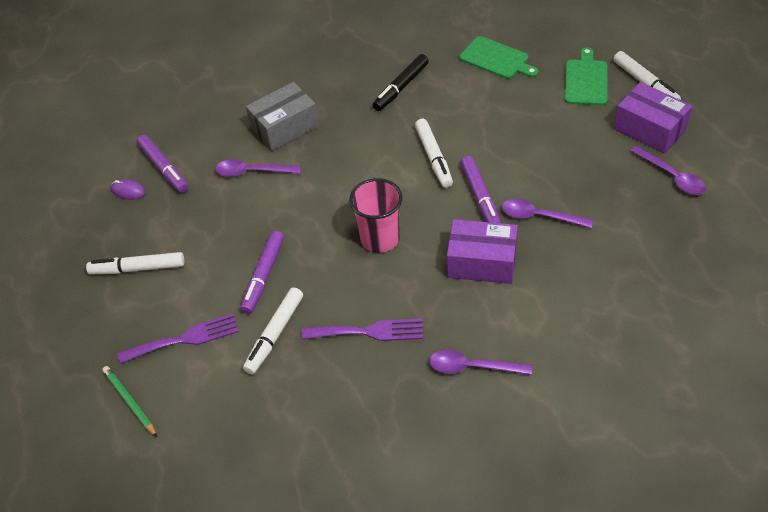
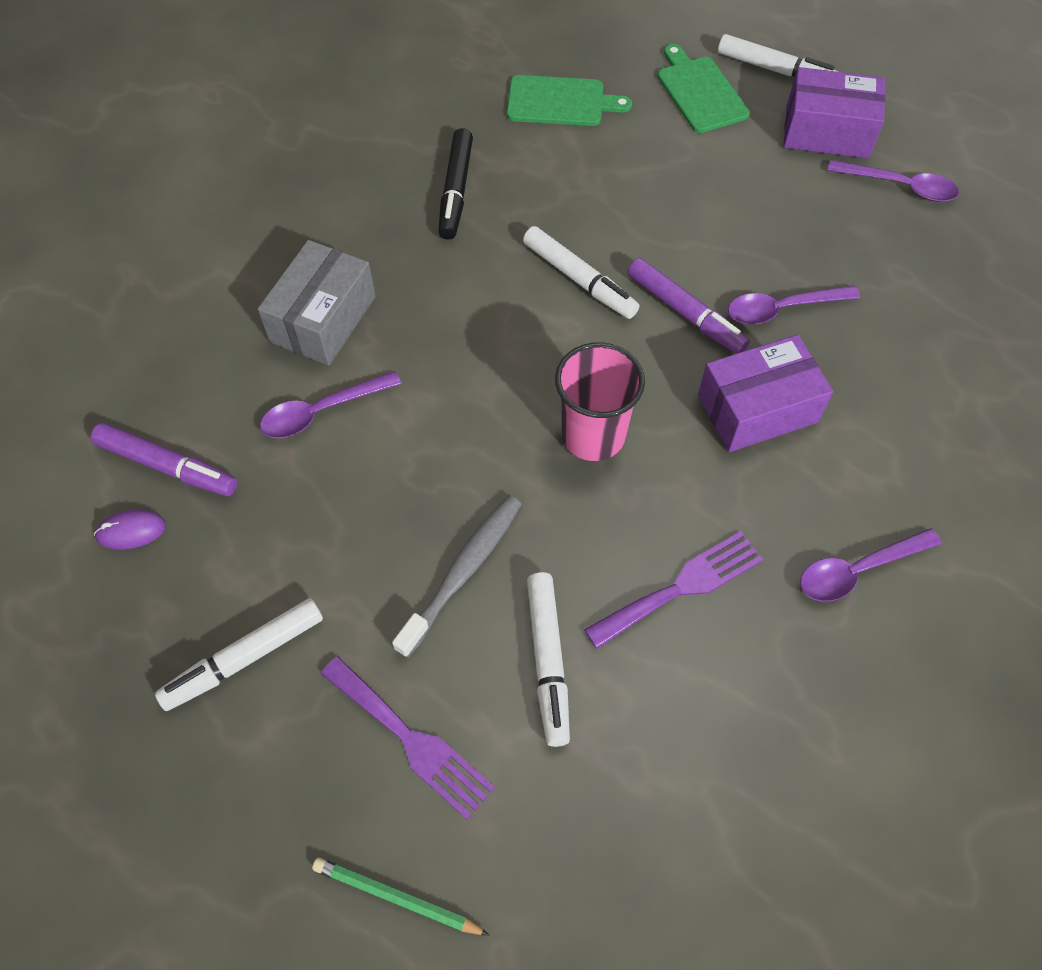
camera: 35 degrees left, 10 degrees up
(185, 339) = (411, 740): purple fork -> purple fork turned 90 degrees clockwise
(264, 275) = (462, 573): purple marker -> grey toothbrush

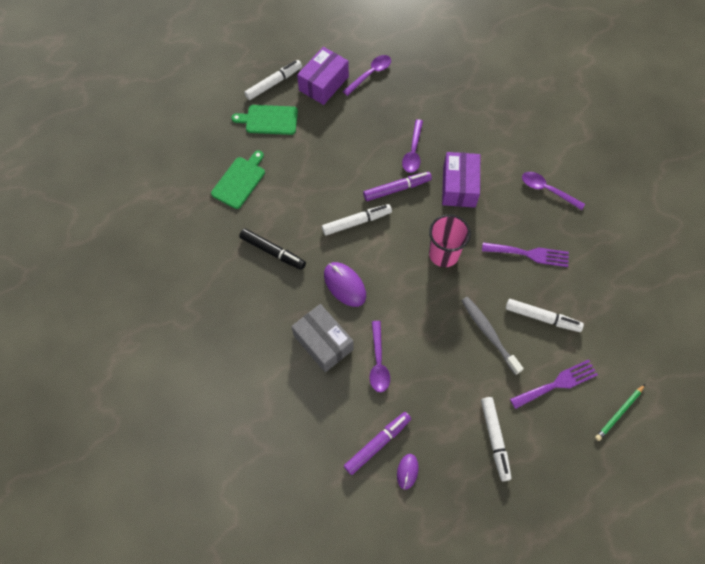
camera: 65 degrees left, 5 degrees up
(446, 308) = (344, 285): none -> purple mouse
(681, 587) = (529, 254): purple fork -> purple fork turned 105 degrees clockwise
(857, 570) = (547, 190): purple spoon -> purple spoon turned 120 degrees clockwise

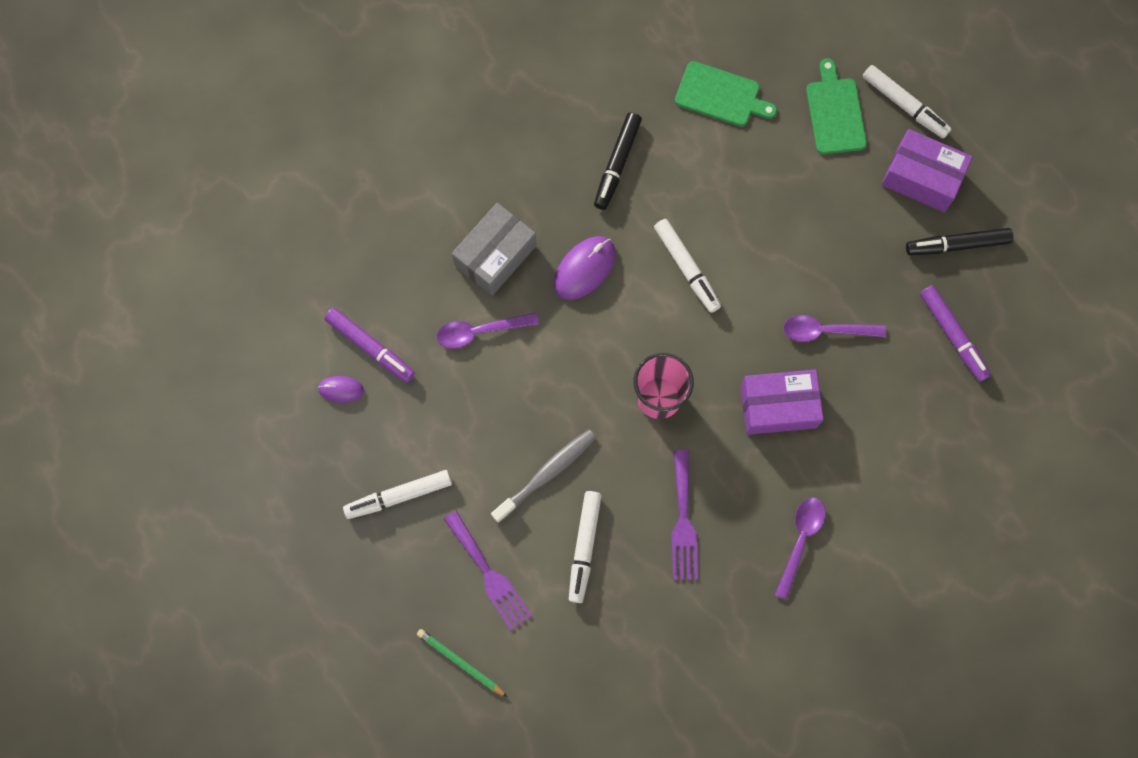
camera: 80 degrees right, 10 degrees up
(370, 74) = (957, 245): purple spoon -> black marker
(396, 189) = (754, 315): purple marker -> purple marker (952, 334)

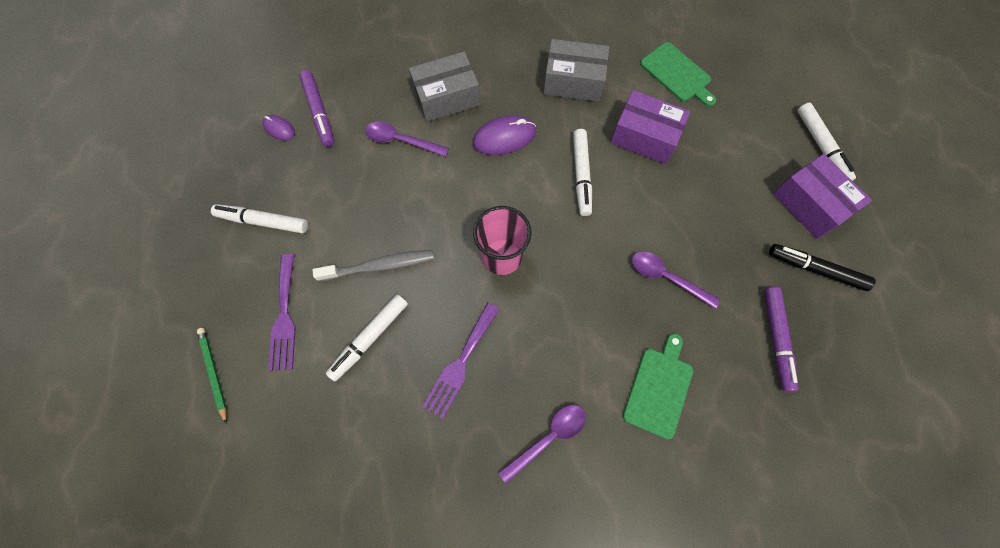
camera: 30 degrees right, 5 degrees down
(617, 163) = (573, 81): black marker -> grey box
(778, 406) = (593, 315): purple box -> purple box (644, 137)
(835, 112) = (761, 126): green cutting board -> green cutting board (659, 388)

